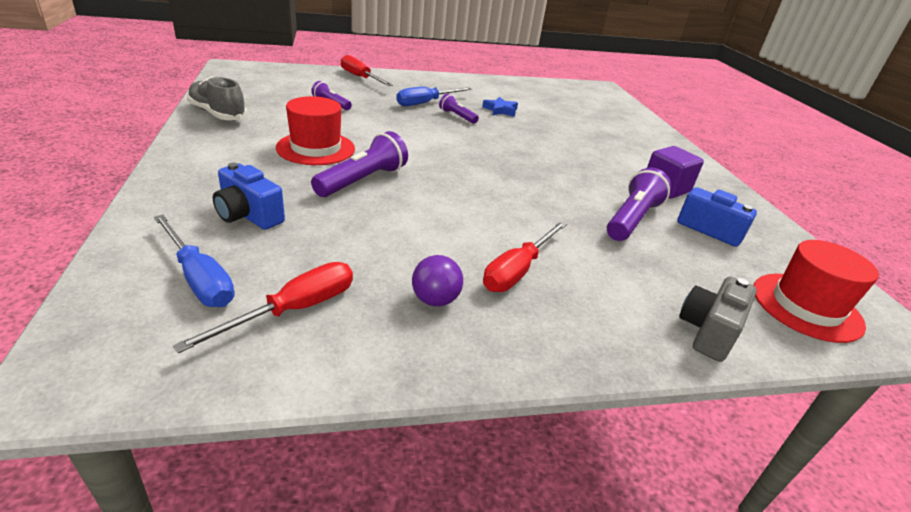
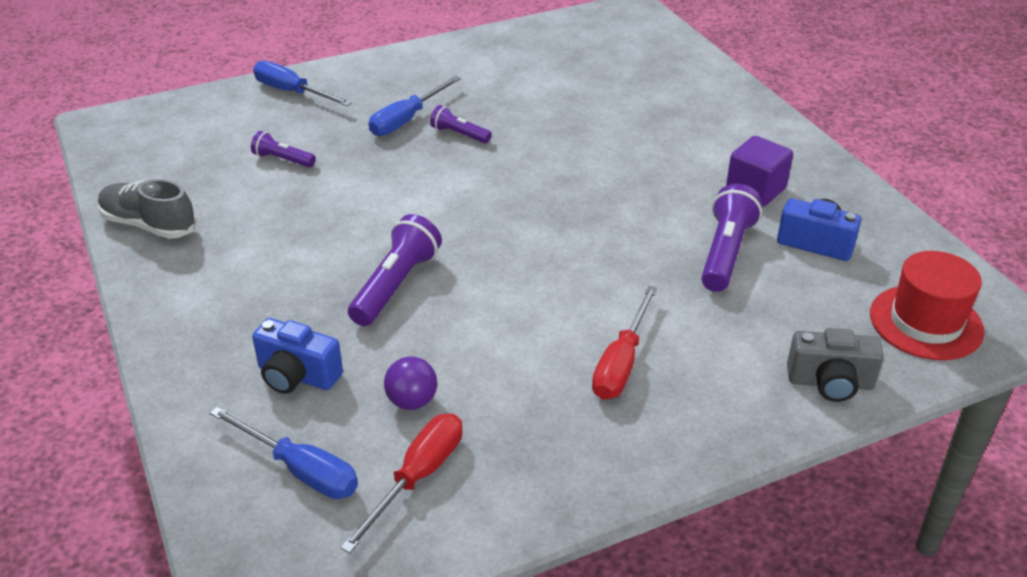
camera: 10 degrees left, 5 degrees up
(316, 148) = (310, 249): red hat -> none
(360, 78) = (292, 92): red screwdriver -> blue screwdriver
(435, 300) = (551, 425): purple ball -> purple ball (412, 401)
(500, 110) = (511, 104): blue star -> none
(708, 331) = (830, 382): grey camera -> grey camera turned 105 degrees counterclockwise

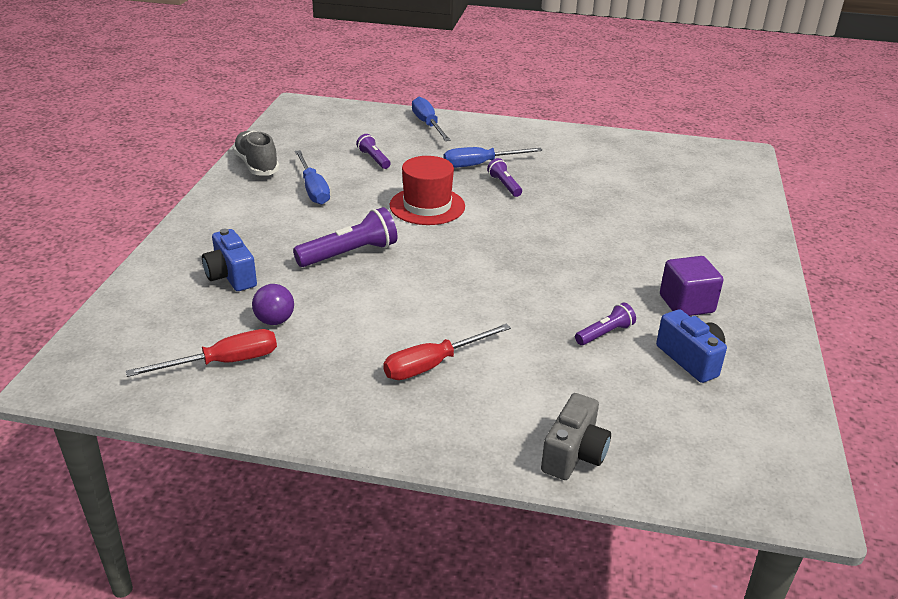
camera: 35 degrees right, 5 degrees down
(300, 470) = (169, 325): blue screwdriver -> blue screwdriver (313, 189)
(725, 253) = (604, 333): purple flashlight -> purple flashlight, size x0.58
(830, 382) = (574, 454): grey camera -> grey camera turned 105 degrees counterclockwise
(926, 322) = (716, 456): red hat -> red hat (427, 206)

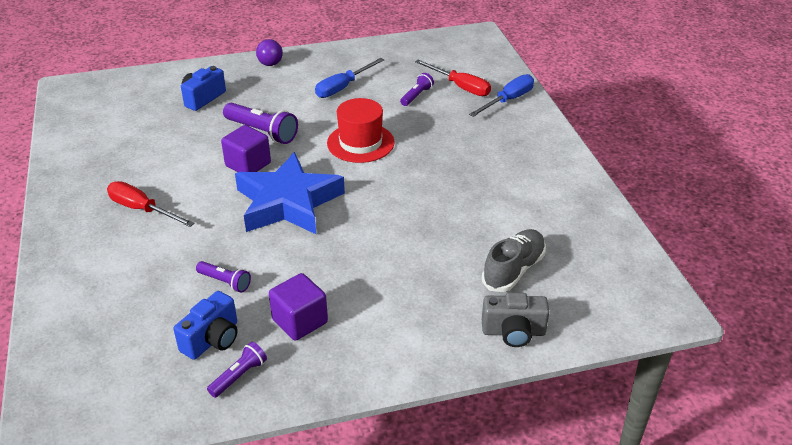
camera: 65 degrees right, 5 degrees up
(223, 363) = (106, 130): red screwdriver -> red screwdriver (460, 87)
(257, 165) = (359, 54): grey shoe -> grey shoe (513, 270)
(275, 321) = (160, 132): purple ball -> purple ball (270, 64)
(406, 276) = (248, 164): none -> purple cube
(480, 164) = (458, 147): blue screwdriver -> none
(496, 268) = (288, 202): none -> blue star
(504, 185) = (431, 170): purple flashlight -> purple flashlight (239, 376)
(574, 454) = (64, 300): grey camera -> grey camera (513, 332)

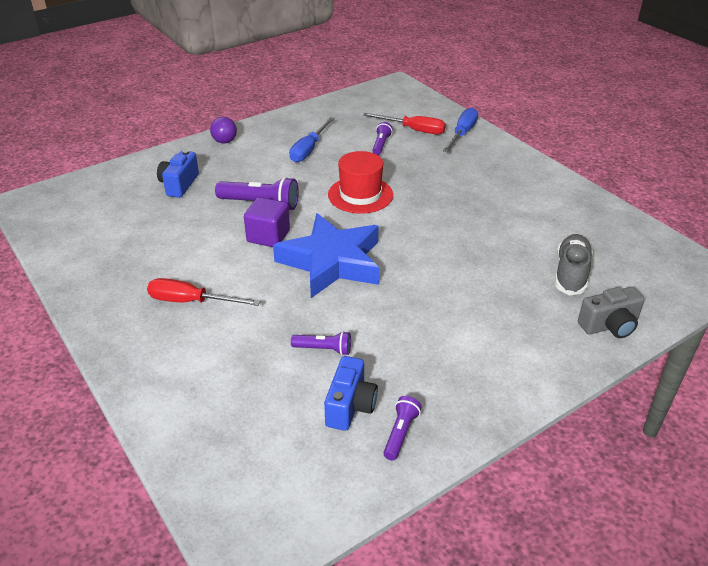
camera: 20 degrees left, 0 degrees up
(300, 321) = (420, 366): purple cube -> none

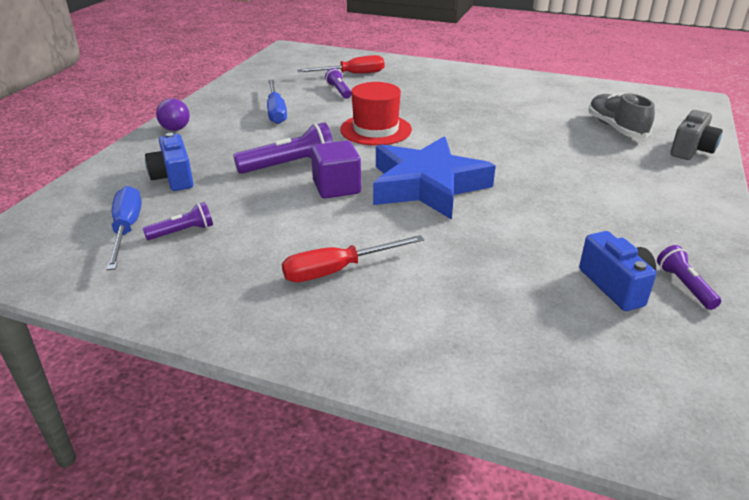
camera: 35 degrees left, 5 degrees down
(323, 349) = (525, 253): purple flashlight -> purple flashlight (182, 232)
(462, 134) = (396, 67): blue screwdriver -> blue screwdriver (126, 229)

